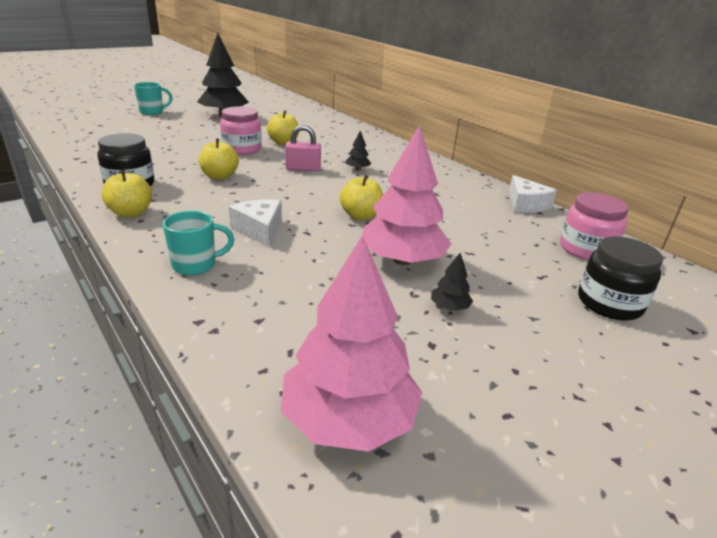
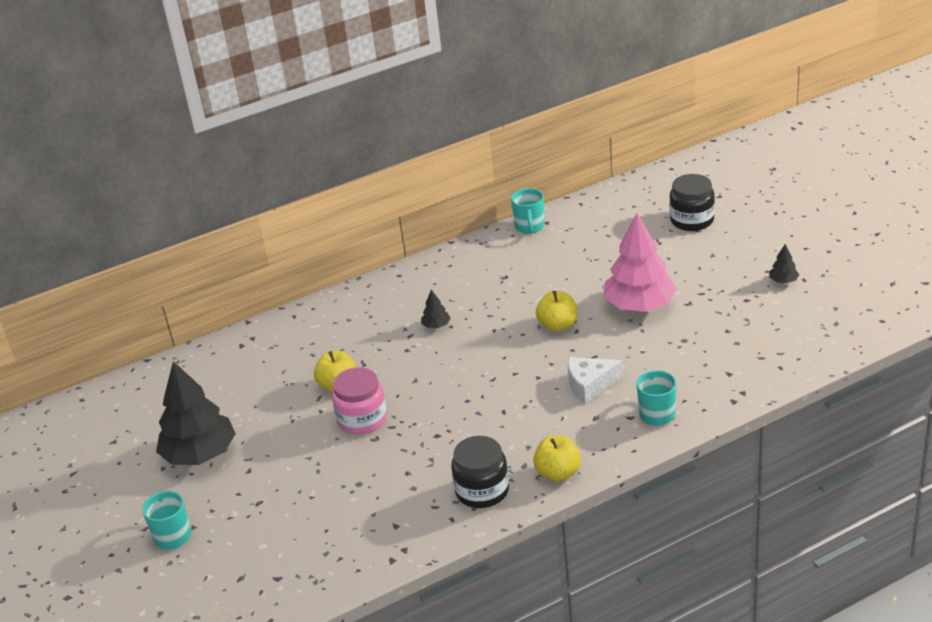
camera: 75 degrees left, 5 degrees up
(219, 176) = (457, 426): yellow apple -> none
(303, 169) = (434, 365): pink padlock -> none
(348, 419) = (815, 334): pink tree -> none
(449, 307) = (704, 288): black tree -> black tree (783, 281)
(525, 204) = (529, 227): white cheese -> turquoise mug
(586, 249) = (615, 213): pink jar -> none

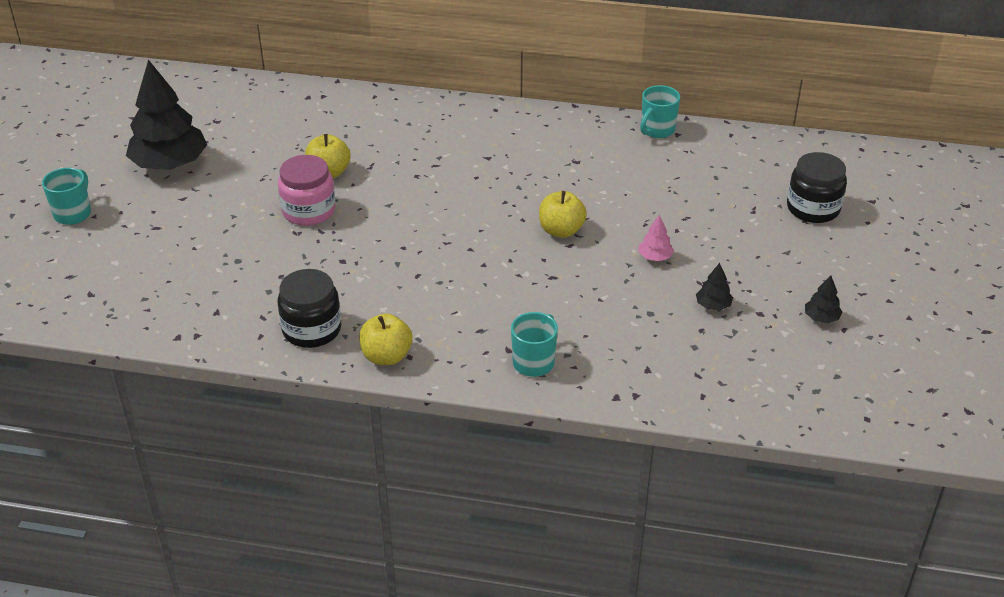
camera: 35 degrees right, 5 degrees up
(436, 326) = (465, 169): black tree -> black tree (713, 305)
(590, 385) = (515, 299): white cheese -> none
(639, 305) = (655, 257): pink tree -> pink tree, size x0.41

